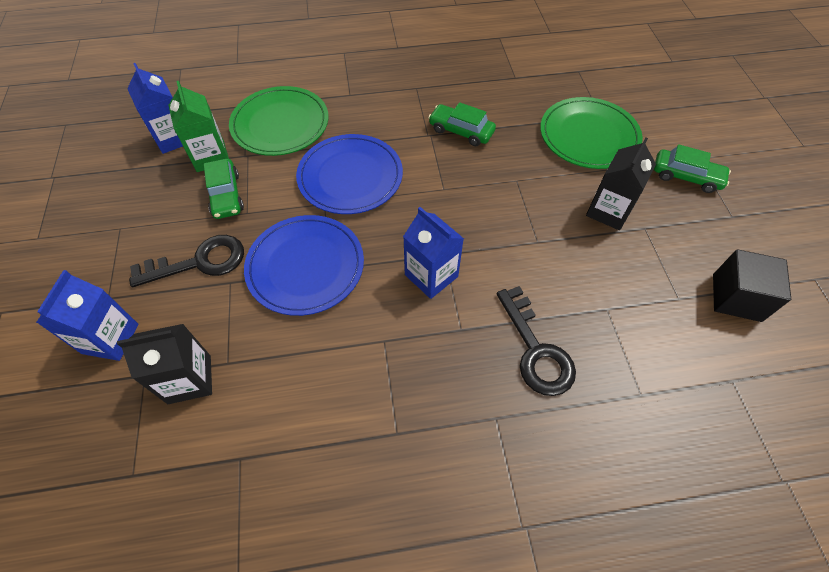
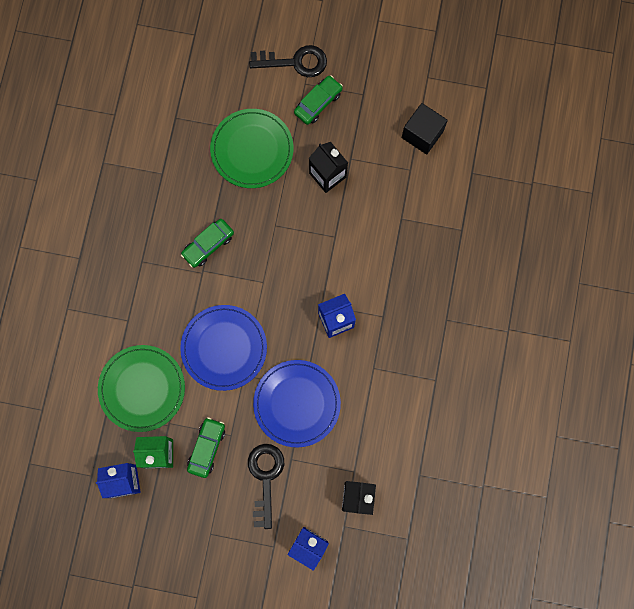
camera: 70 degrees left, 20 degrees up
(226, 195) = (207, 448): green car -> green car turned 75 degrees counterclockwise
(536, 350) = (413, 276): black key -> black key (295, 62)

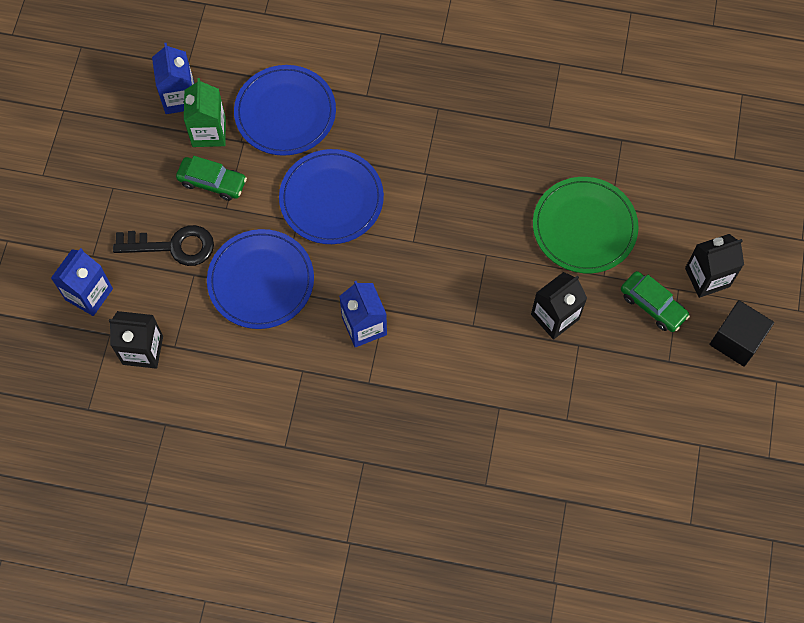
camera: 90 degrees right, 10 degrees down
(142, 388) = (285, 112): green plate -> blue plate
(208, 245) = (459, 179): green car -> none
(295, 62) = (707, 277): black key -> black carton
(422, 134) = (617, 436): black cube -> black cube (736, 340)

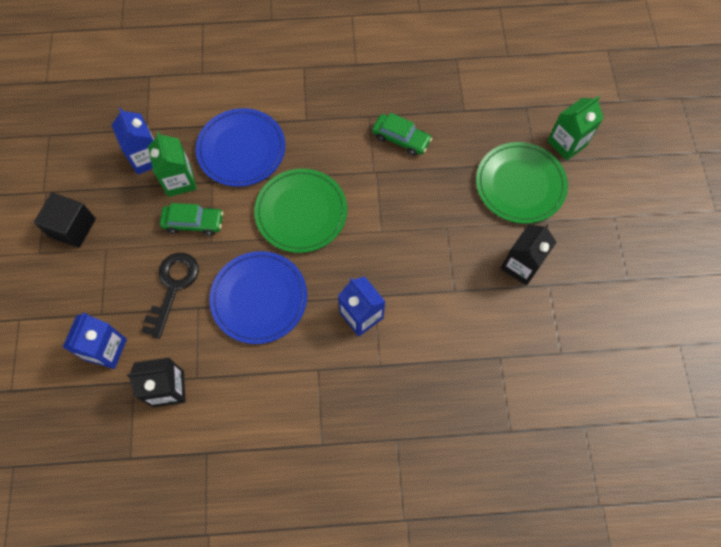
camera: 15 degrees left, 0 degrees up
(173, 246) = (173, 287): black key -> black key turned 60 degrees counterclockwise
(331, 199) = (301, 212): blue plate -> green plate
(652, 305) = (598, 235): green car -> green car (401, 139)
(654, 193) = (567, 143): none -> green carton
(707, 277) = (633, 201): black carton -> none
(736, 340) = (676, 247): black cube -> black cube (72, 227)

